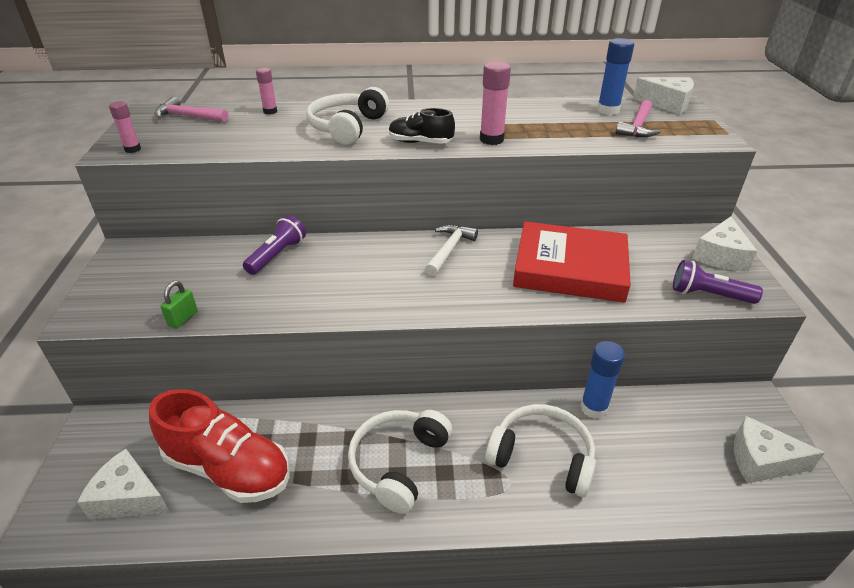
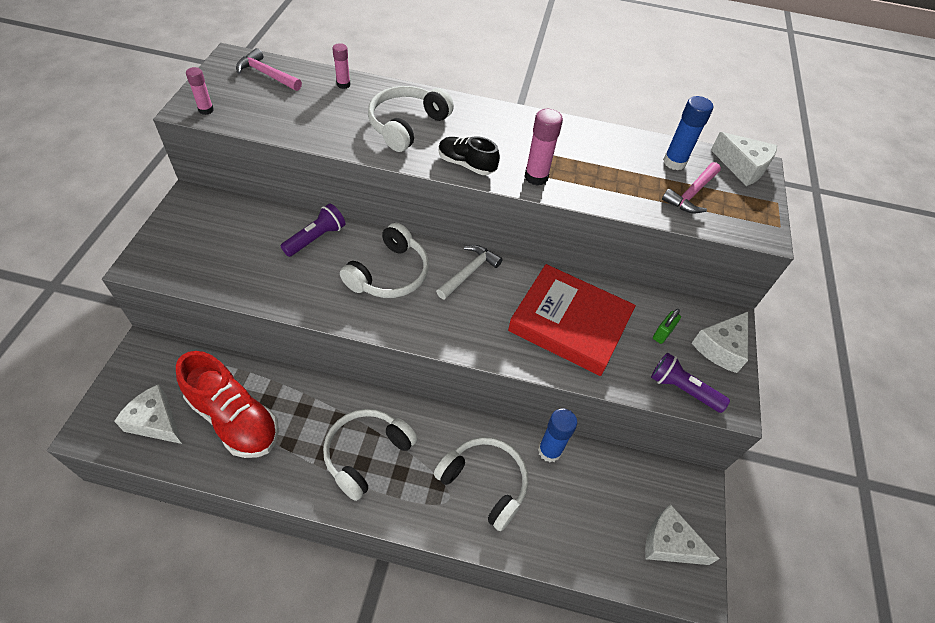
camera: 10 degrees right, 15 degrees up
(183, 318) = (219, 288): green padlock -> green padlock (662, 334)
(368, 267) = (389, 274): none -> white headphones

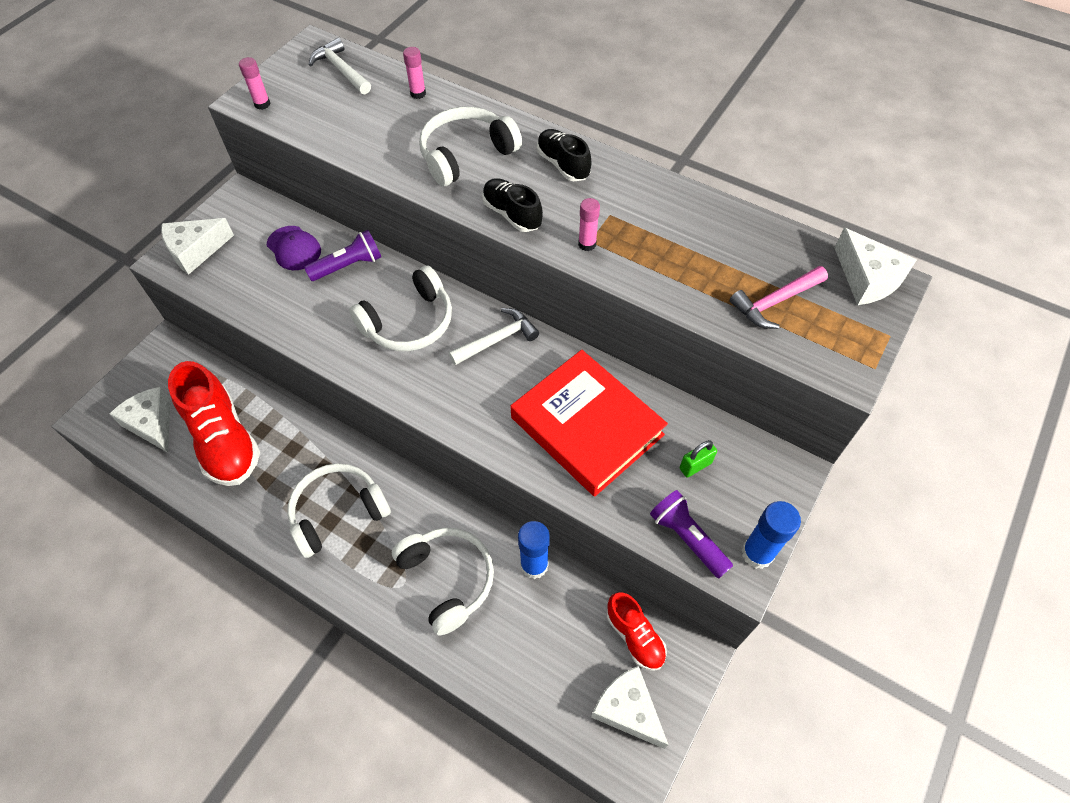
camera: 25 degrees right, 5 degrees up
(260, 233) = (294, 248): none -> purple cap
(267, 74) = (341, 70): pink hammer -> white hammer
(488, 122) = (563, 165): none -> black shoe
(536, 177) = (587, 244): pink glue stick -> pink glue stick, size x0.62
(649, 484) = (635, 636): none -> red shoe
(674, 162) = (774, 256): blue glue stick -> blue glue stick (757, 553)
(721, 348) = (762, 501): white cheese -> white cheese (196, 251)

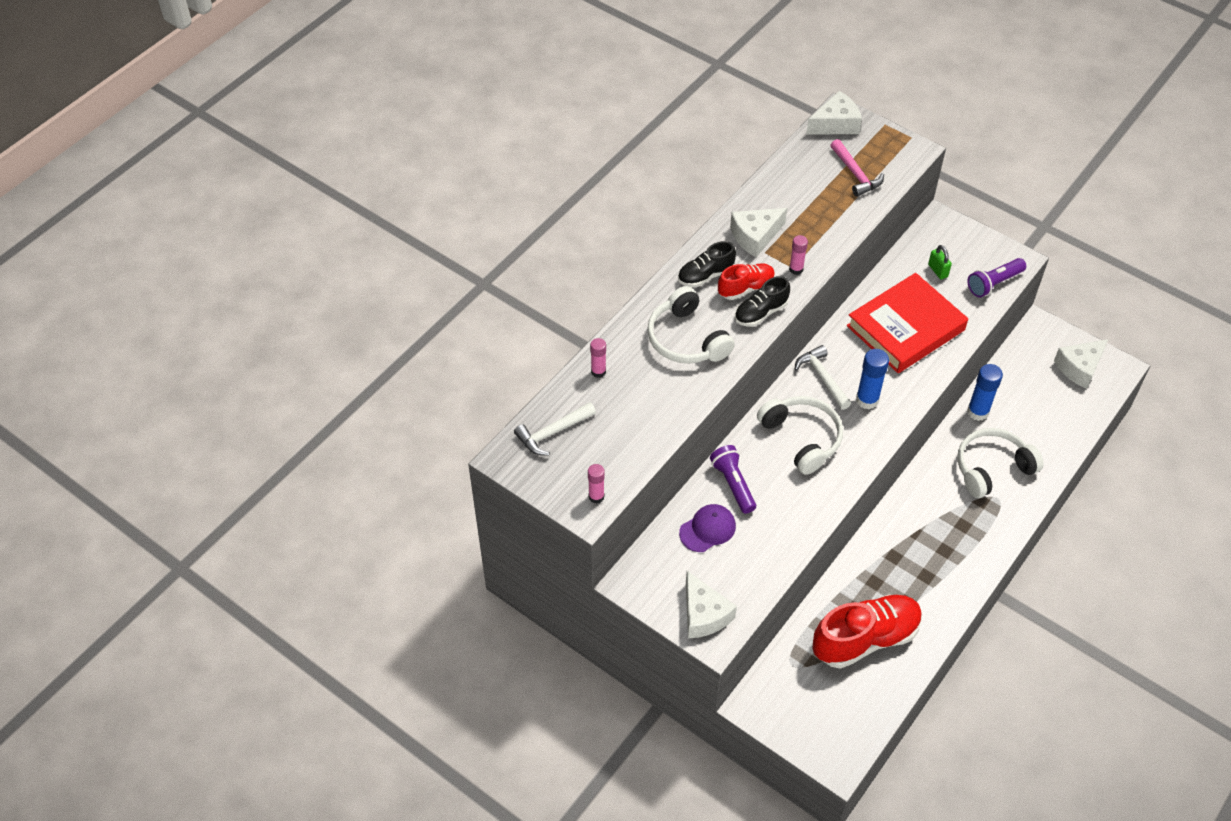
camera: 85 degrees left, 5 degrees down
(152, 424) = (846, 705): white cheese -> white cheese (755, 236)
(337, 512) = (936, 544): white headphones -> none
(635, 636) = (1028, 357): red shoe -> red shoe (746, 288)
(757, 553) = (1003, 250): blue glue stick -> blue glue stick (867, 400)

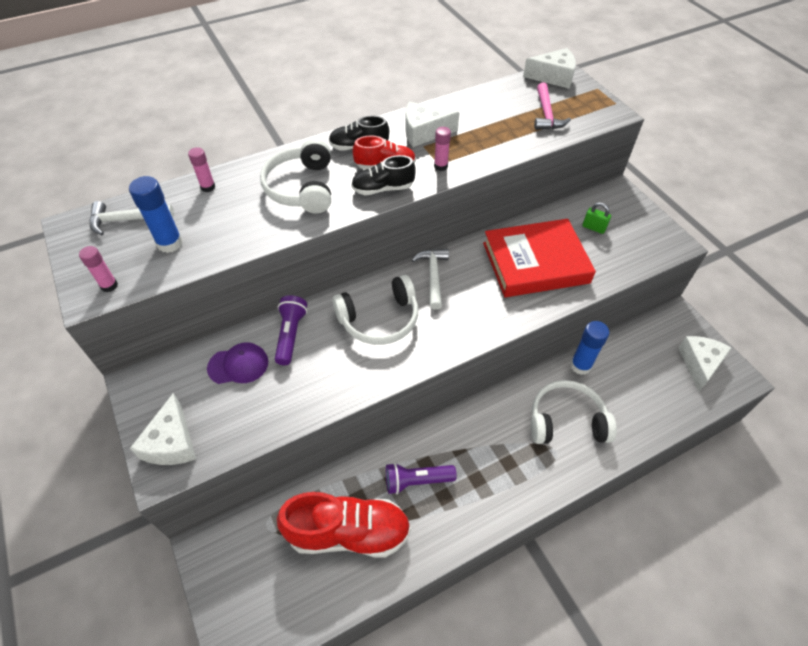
camera: 25 degrees right, 0 degrees up
(802, 438) = (379, 319): white headphones -> white headphones turned 75 degrees clockwise
(867, 400) = (461, 309): blue glue stick -> blue glue stick (170, 243)
(937, 271) = (593, 228): green padlock -> green padlock turned 60 degrees counterclockwise
(994, 283) = (641, 255): purple flashlight -> purple flashlight (417, 481)
(1079, 368) = (699, 364): white cheese -> white cheese turned 120 degrees clockwise

